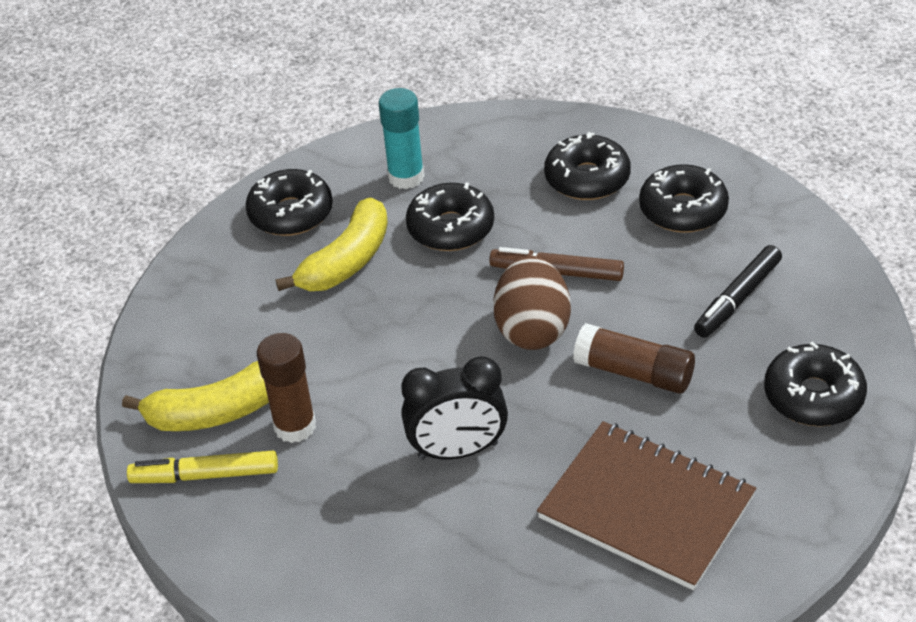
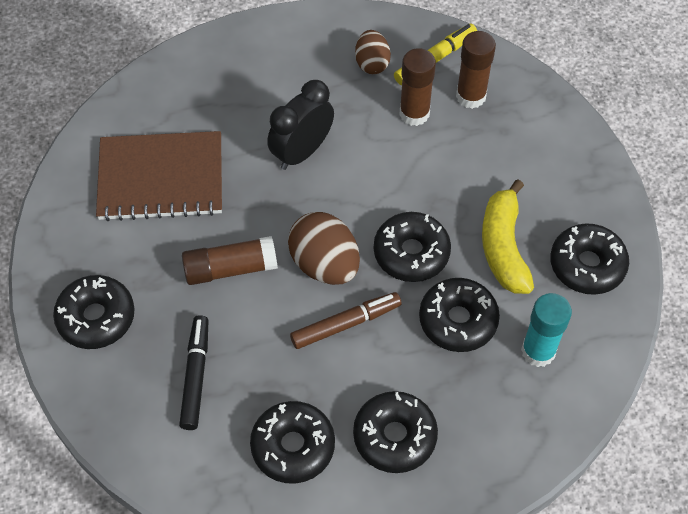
camera: 140 degrees right, 15 degrees up
(216, 412) = (471, 96): yellow banana -> brown glue stick
(280, 511) = (372, 63): none -> brown egg
(438, 298) = (411, 253): none -> black donut

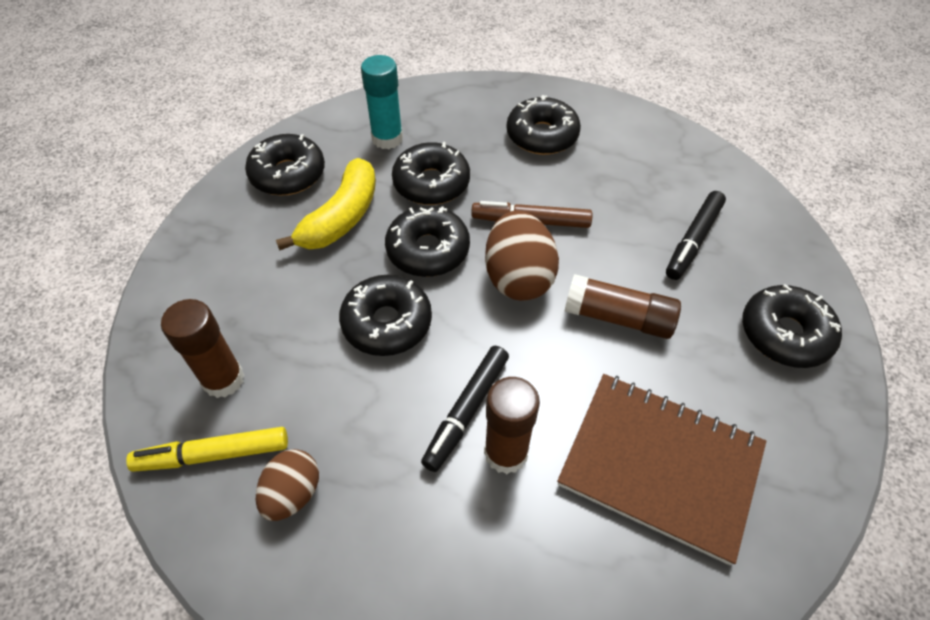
camera: 150 degrees left, 5 degrees down
(293, 446) = (628, 160): black donut -> black donut (387, 323)
(302, 152) = (466, 411): black clock -> black marker
(414, 113) = (303, 392): brown glue stick -> brown glue stick (506, 453)

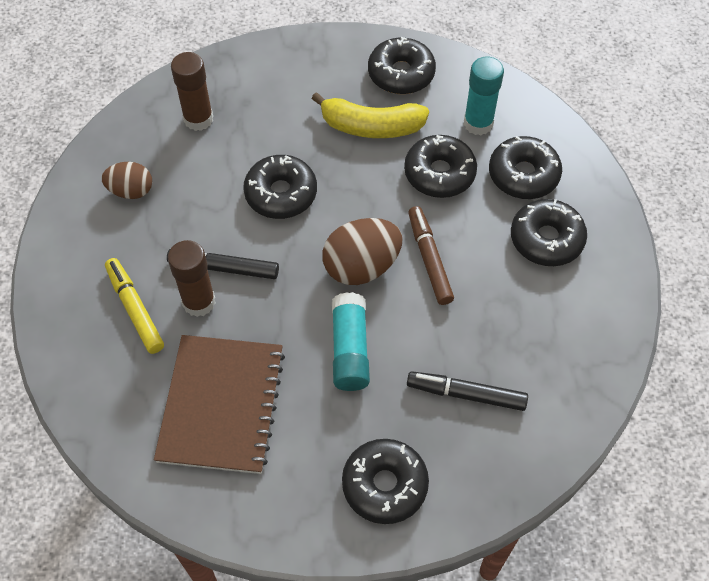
camera: 70 degrees right, 5 degrees up
(213, 454) = (144, 138): yellow marker -> yellow marker (135, 309)
(428, 250) = (363, 196): black donut -> black donut (523, 175)
(618, 317) = (350, 350): brown glue stick -> turquoise glue stick

